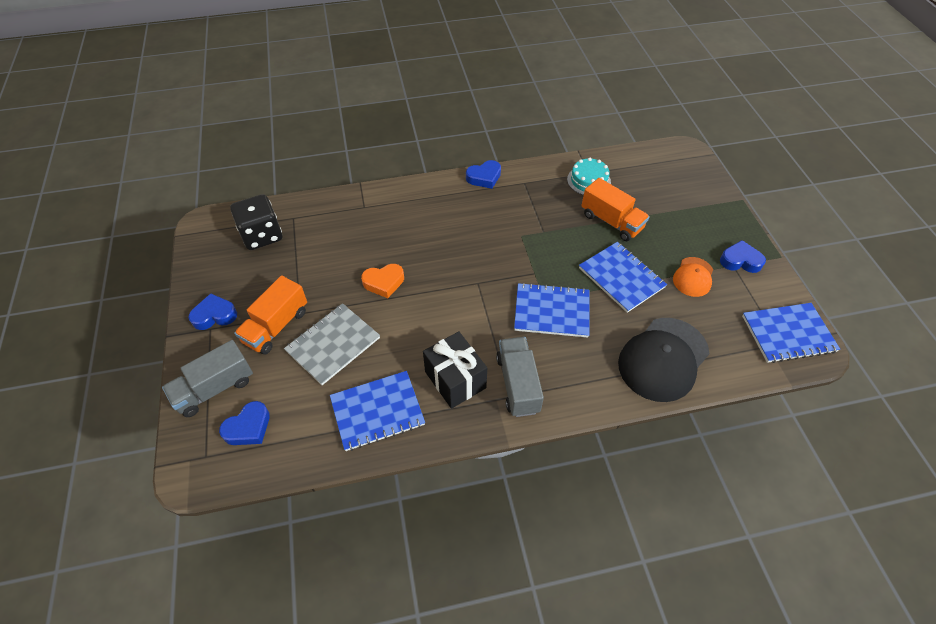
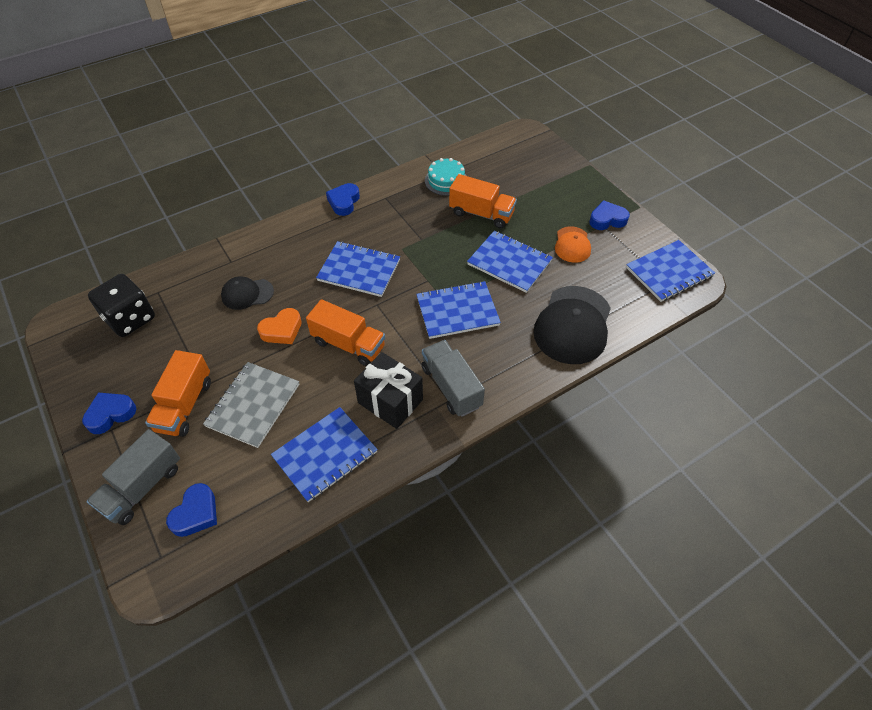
camera: 20 degrees left, 0 degrees up
(366, 240) = (247, 294): none -> black cap
(438, 313) = (348, 344): none -> orange truck
(473, 246) = (359, 270): none -> blue notebook
(484, 177) = (344, 202): blue heart -> blue heart turned 150 degrees clockwise

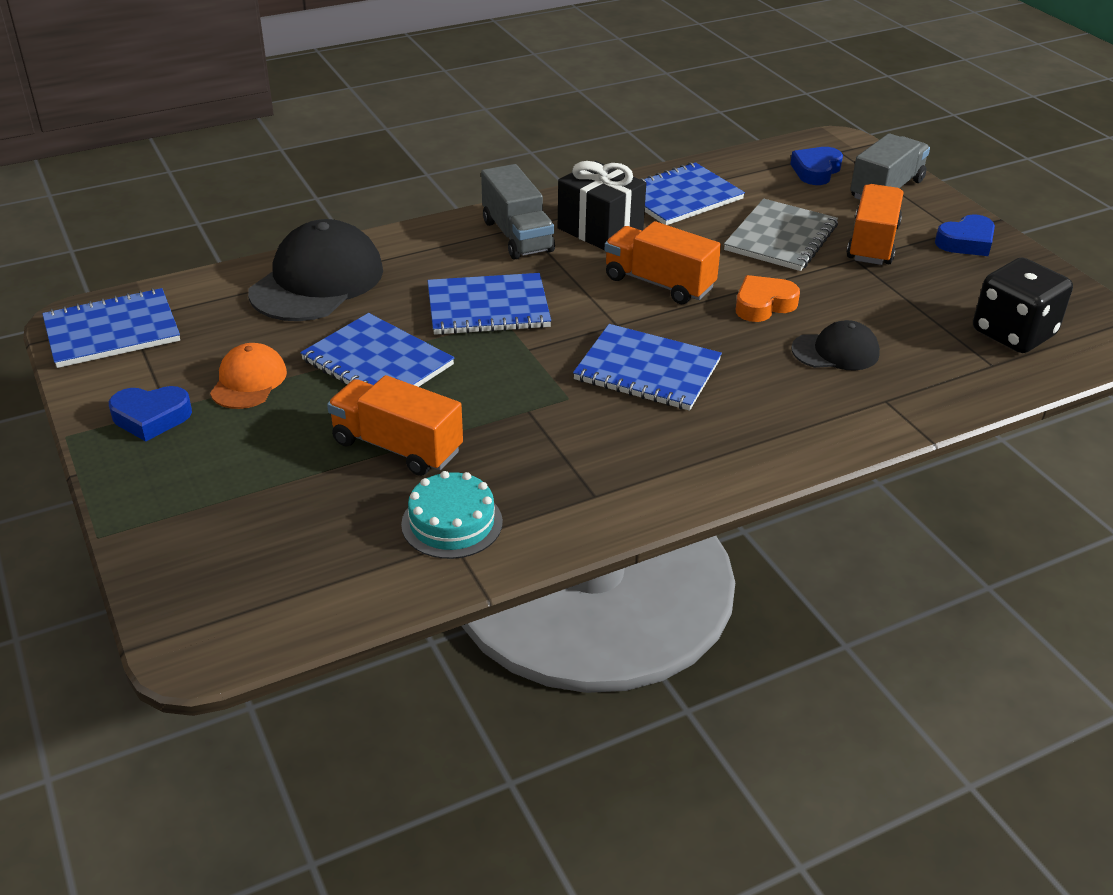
camera: 175 degrees left, 15 degrees down
(344, 202) = (685, 492): blue heart -> none

